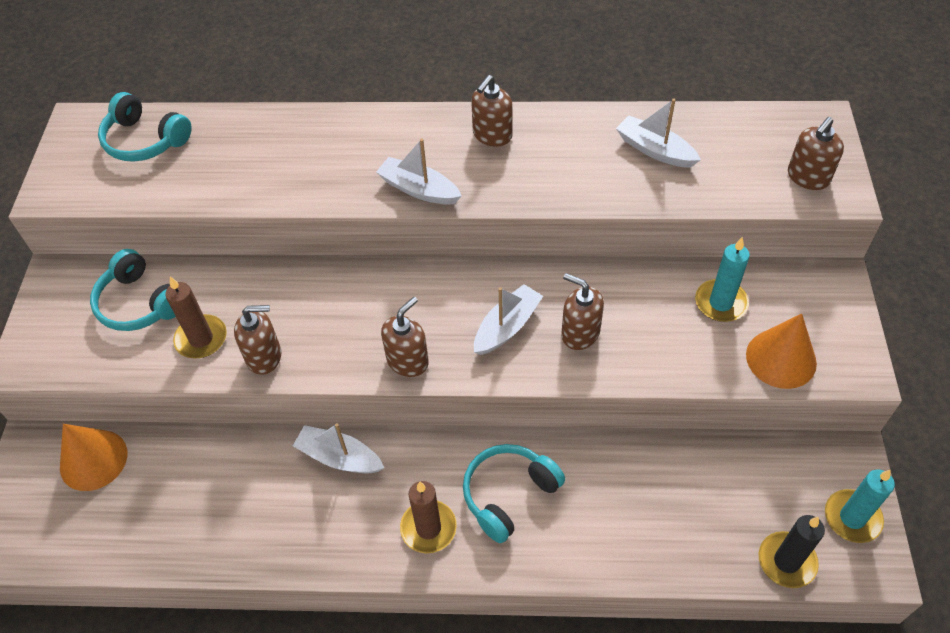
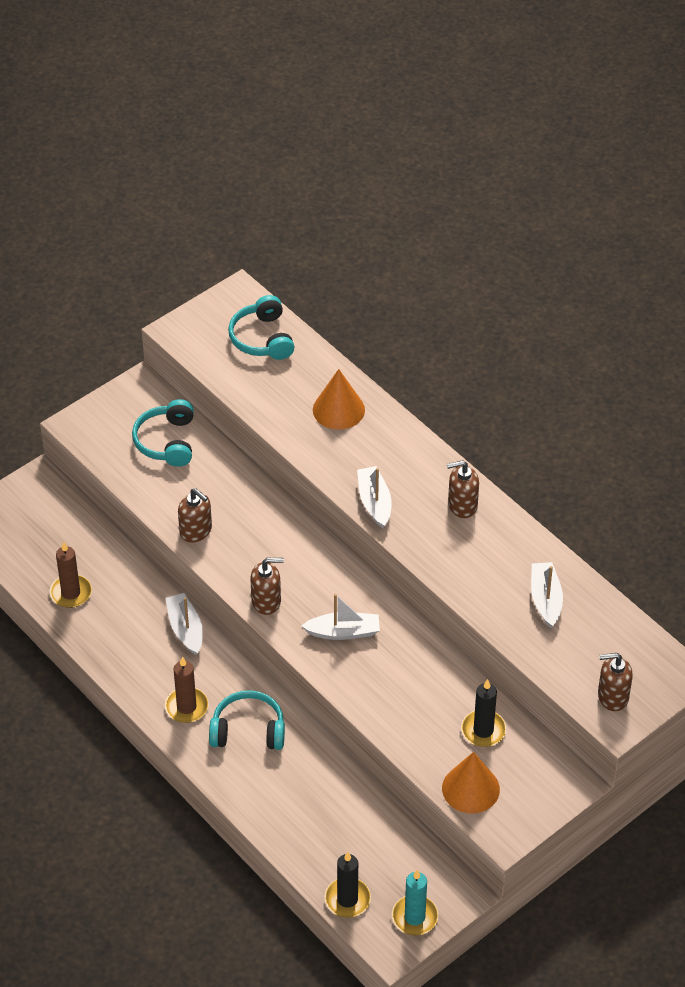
camera: 45 degrees right, 5 degrees down
(93, 460) = (63, 515): orange cone -> orange cone (338, 409)
(201, 339) = (175, 491): brown candle -> brown candle (71, 593)
(580, 333) = (378, 672): brown soap dispenser -> none
(720, 303) = (483, 730): turquoise candle -> black candle

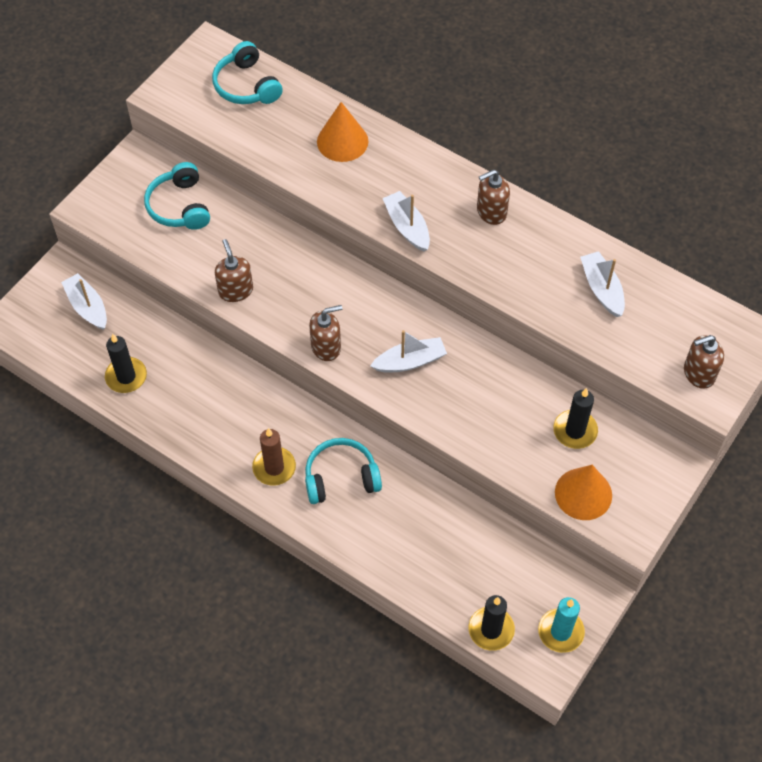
camera: 15 degrees left, 10 degrees up
(71, 593) = (126, 376): brown candle -> black candle
(185, 629) = (249, 388): white boat -> white boat (87, 307)
(196, 531) = (235, 290): brown soap dispenser -> brown soap dispenser turned 135 degrees counterclockwise

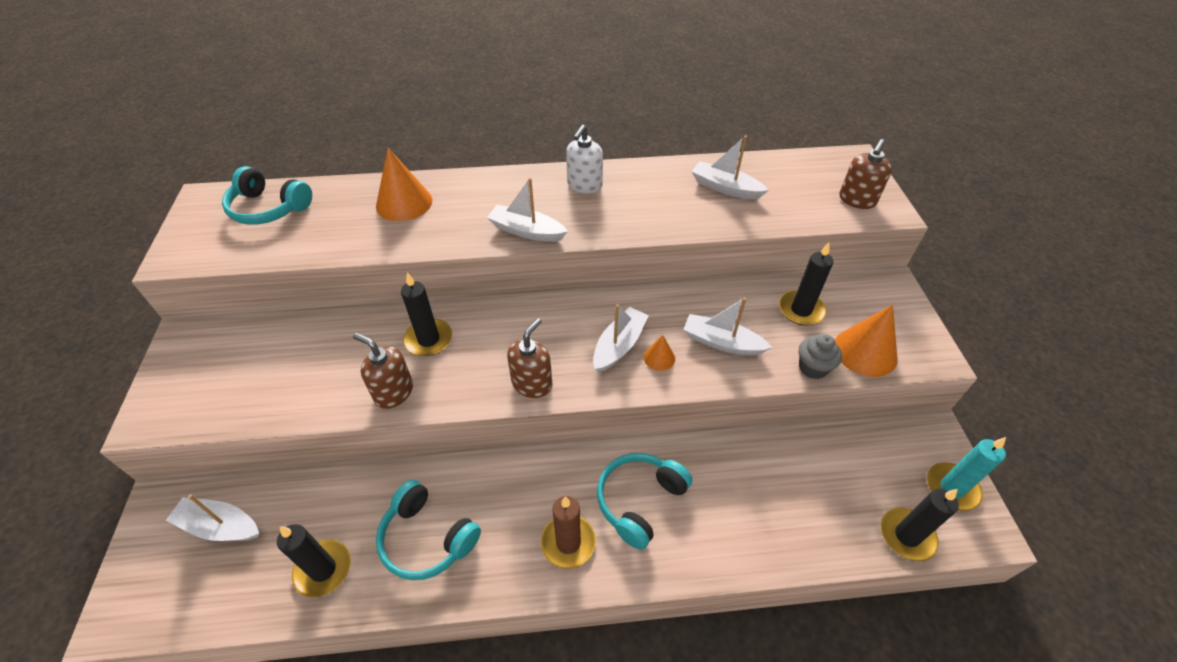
camera: 40 degrees left, 10 degrees down
(180, 206) = (269, 354): turquoise headphones -> turquoise headphones (427, 538)
(287, 265) = (428, 339): none -> black candle
(428, 390) = (659, 357): none -> orange cone
(485, 411) = (722, 342): none -> white boat
(491, 212) = (584, 185): brown soap dispenser -> white soap dispenser
(529, 475) = (813, 368): none -> grey cupcake

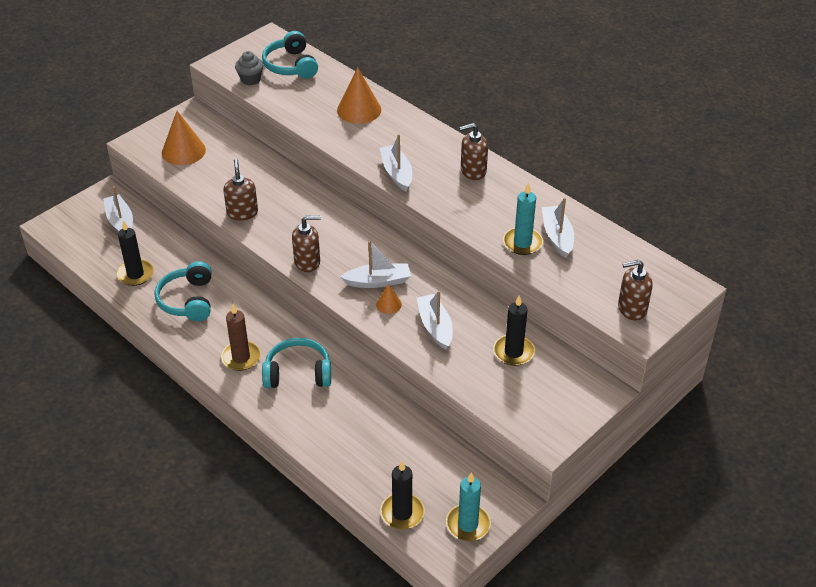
camera: 50 degrees right, 5 degrees down
(428, 339) = (291, 201): black candle -> none
(584, 185) = (473, 171): white soap dispenser -> brown soap dispenser
(713, 211) = (522, 243): none -> turquoise candle
(813, 368) = (462, 381): grey cupcake -> grey cupcake (250, 79)
(865, 352) = (509, 401): orange cone -> orange cone (183, 151)

